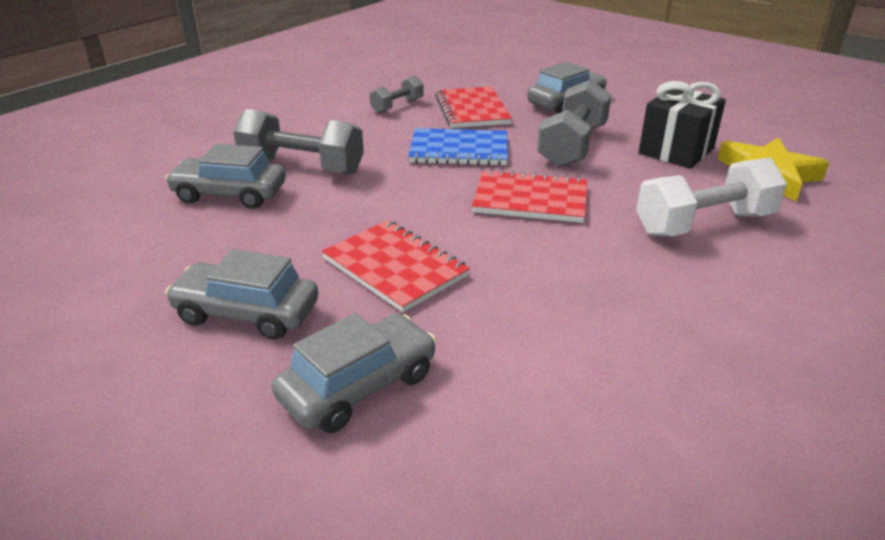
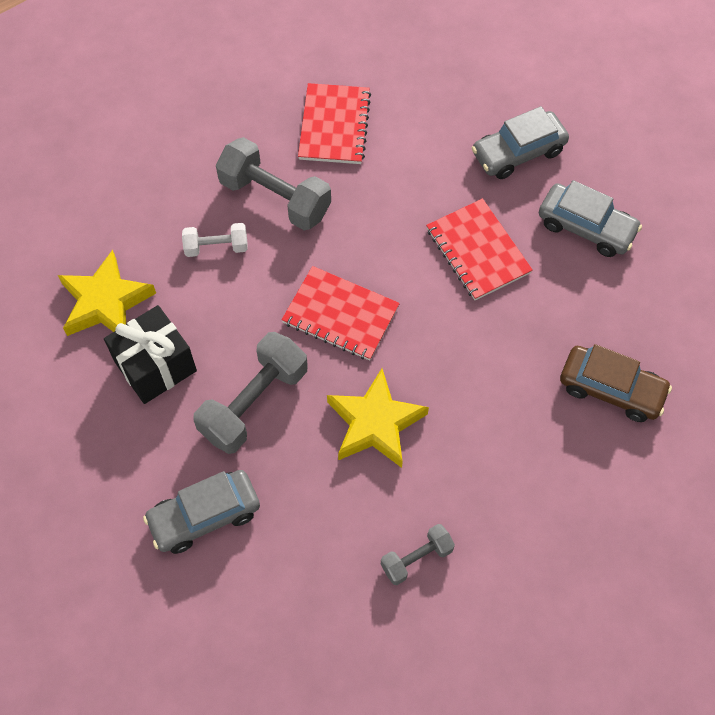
camera: 165 degrees left, 30 degrees up
(230, 194) = (611, 389): grey car -> brown car
(302, 167) = (542, 426): grey dumbbell -> grey dumbbell (275, 198)
(459, 150) = (375, 423): blue notebook -> yellow star
(472, 110) = (328, 523): red notebook -> red notebook (334, 126)
(703, 224) = (216, 247): white dumbbell -> white dumbbell, size x0.55

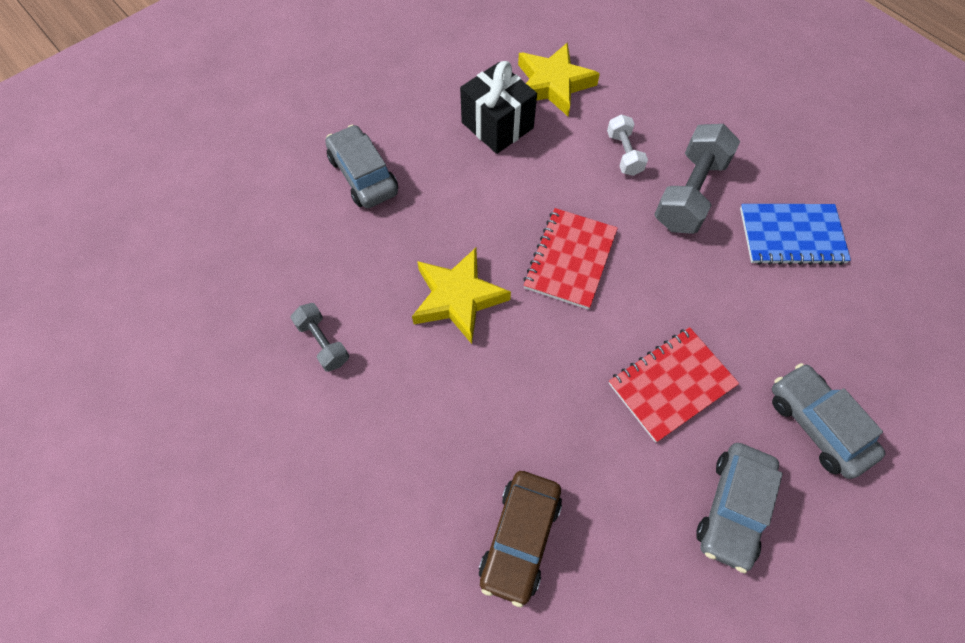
camera: 85 degrees right, 0 degrees up
(254, 403) = (470, 199): grey dumbbell -> none
(334, 126) = (791, 235): red notebook -> blue notebook

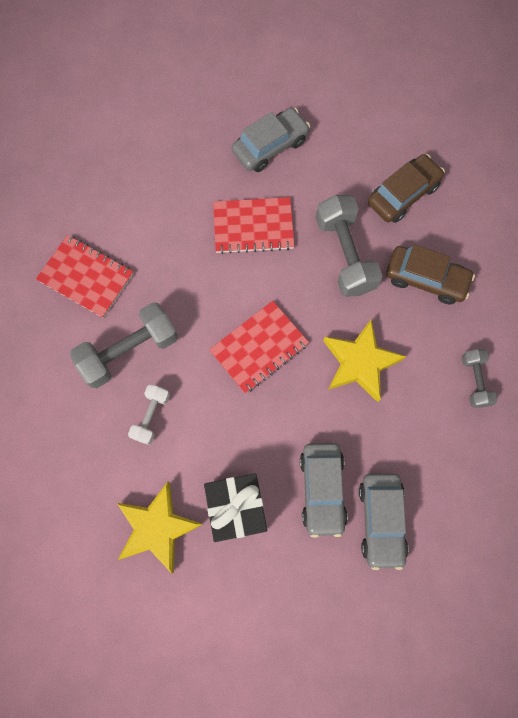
camera: 150 degrees left, 10 degrees up
(432, 432) = (426, 279): none -> brown car
(544, 410) = (345, 254): none -> grey dumbbell
(791, 235) = (86, 277): blue notebook -> red notebook
(817, 424) = (184, 159): grey car -> grey car (322, 489)

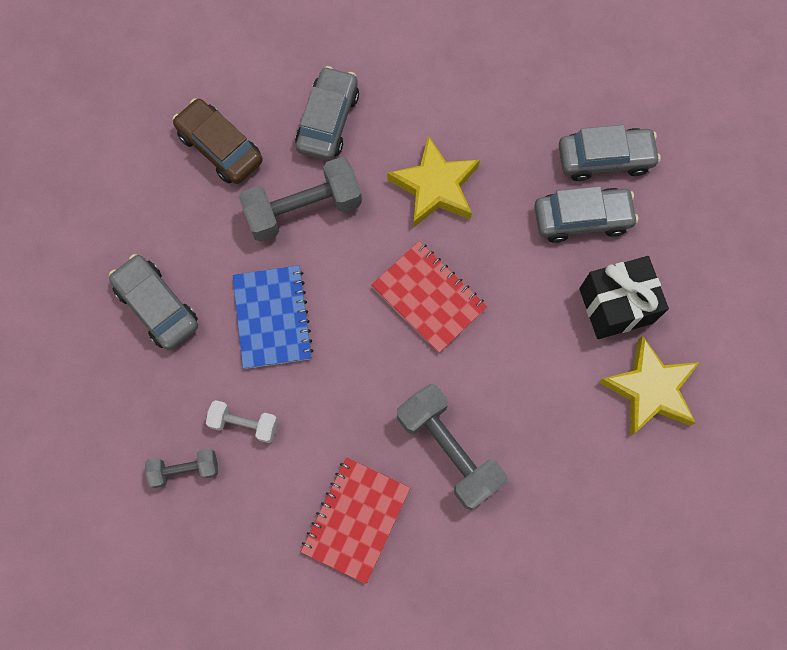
camera: 95 degrees left, 0 degrees up
(151, 416) = (525, 412): white dumbbell -> white dumbbell (244, 424)
(253, 226) = (272, 318): red notebook -> blue notebook
(426, 279) = (328, 121): brown car -> grey car
(474, 381) = (443, 71): grey dumbbell -> grey dumbbell (185, 470)

